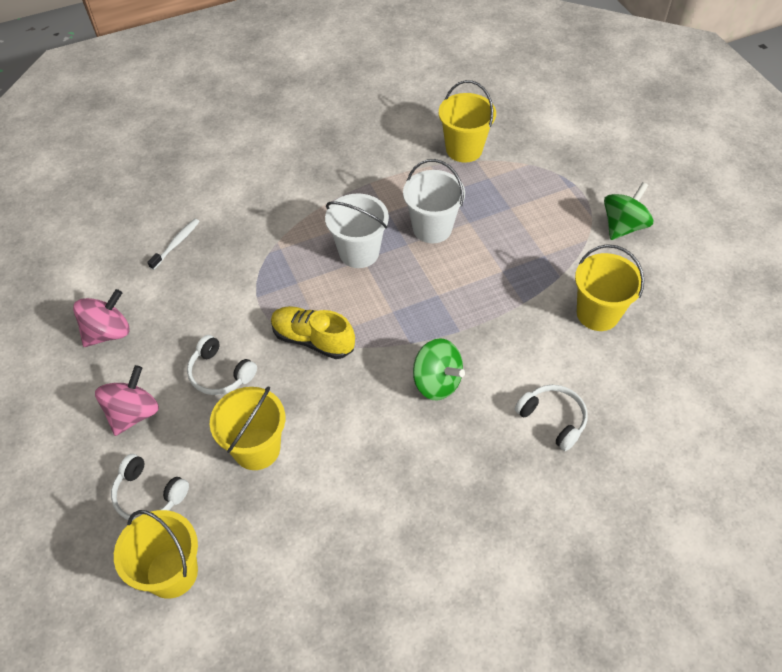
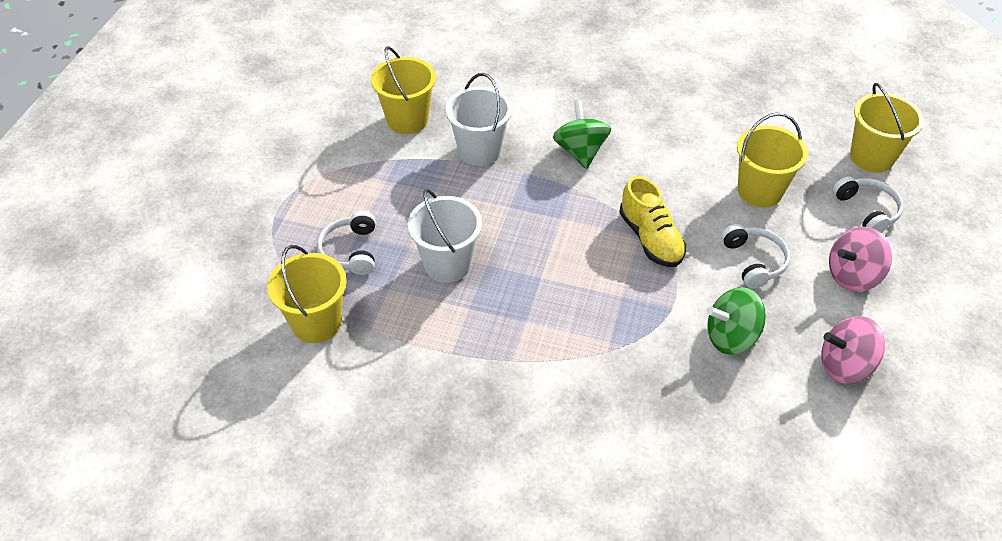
camera: 140 degrees left, 5 degrees down
(176, 243) = (717, 422): white toothbrush -> none
(359, 252) = (538, 286): white bucket -> white bucket (479, 151)
(553, 419) = (525, 86): white headphones -> white headphones (351, 251)
(623, 226) = (294, 160): green spinning top -> green spinning top (731, 337)

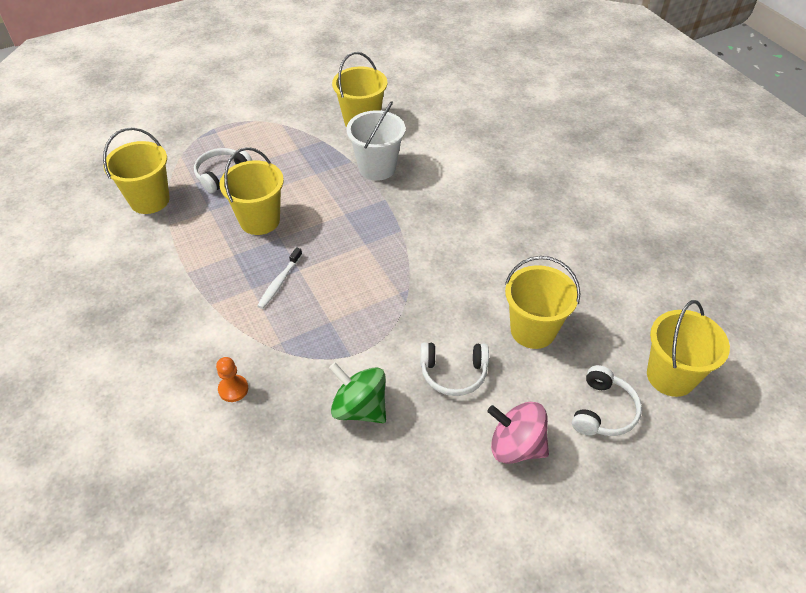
camera: 45 degrees right, 0 degrees up
(447, 264) = (260, 220): white bucket -> yellow bucket
(540, 299) = (279, 282): none -> white toothbrush
(580, 151) = (441, 212): green spinning top -> none
(628, 404) = (233, 389): none -> orange pawn
(650, 238) = (403, 300): yellow shoe -> none
(754, 261) = (453, 373): white headphones -> white headphones turned 60 degrees clockwise
(845, 366) = (410, 501): pink spinning top -> none

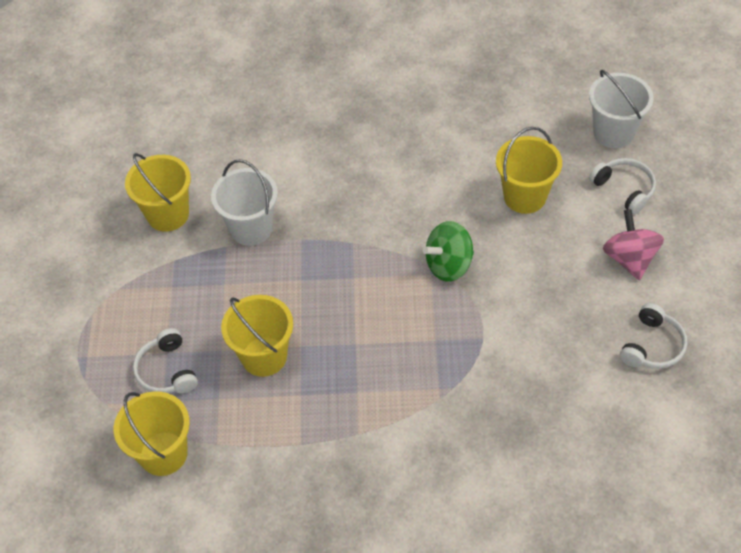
camera: 60 degrees left, 5 degrees up
(233, 389) = (474, 443): orange pawn -> none
(279, 282) = (362, 365): white toothbrush -> none
(360, 408) = (543, 351): green spinning top -> green spinning top (449, 265)
(453, 373) = (540, 270): white headphones -> white headphones (652, 346)
(516, 446) = (629, 259): pink spinning top -> pink spinning top turned 120 degrees clockwise
(670, 376) = (613, 132): yellow bucket -> white bucket

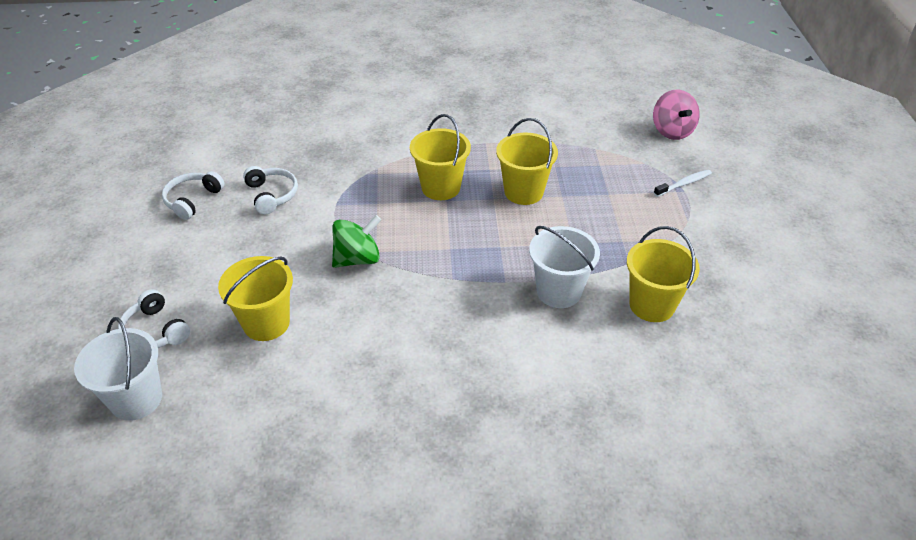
camera: 175 degrees right, 10 degrees down
(73, 368) = (684, 184): none -> white toothbrush
(163, 453) = (588, 137): yellow bucket -> yellow bucket (441, 187)
(167, 371) = (603, 182): white headphones -> white headphones (272, 195)
(629, 259) = (181, 264): pink spinning top -> pink spinning top (672, 131)

